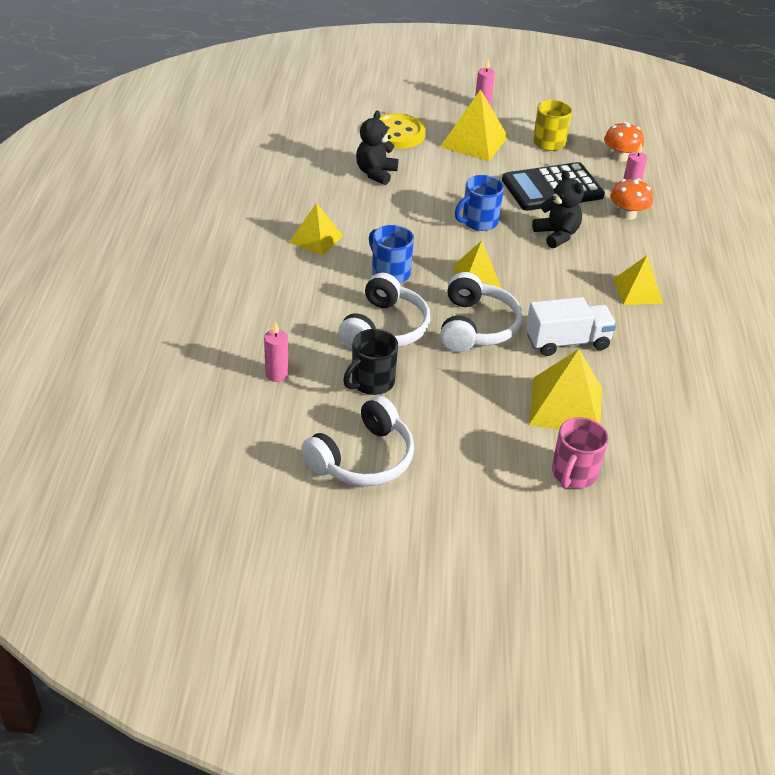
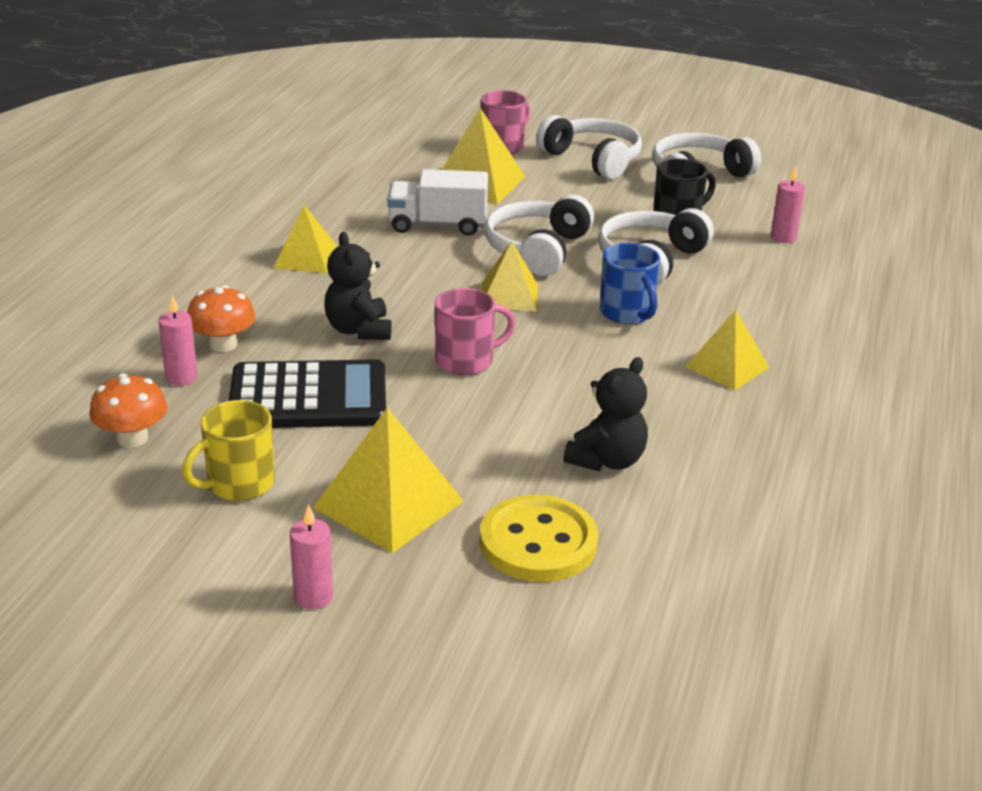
camera: 165 degrees left, 10 degrees down
(474, 467) = (593, 159): none -> white headphones
(478, 222) = (466, 361): blue mug -> pink mug

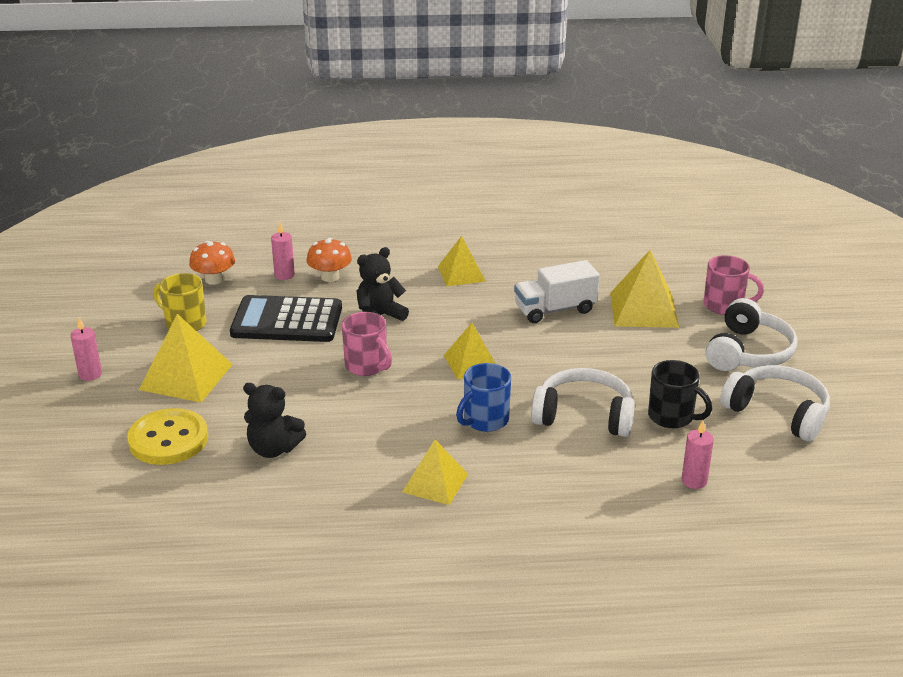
camera: 70 degrees right, 0 degrees up
(308, 397) = (287, 320): black calculator -> black calculator turned 120 degrees clockwise
(437, 225) = (555, 309): white truck -> white truck turned 90 degrees counterclockwise
(537, 249) = (555, 359): white headphones -> none

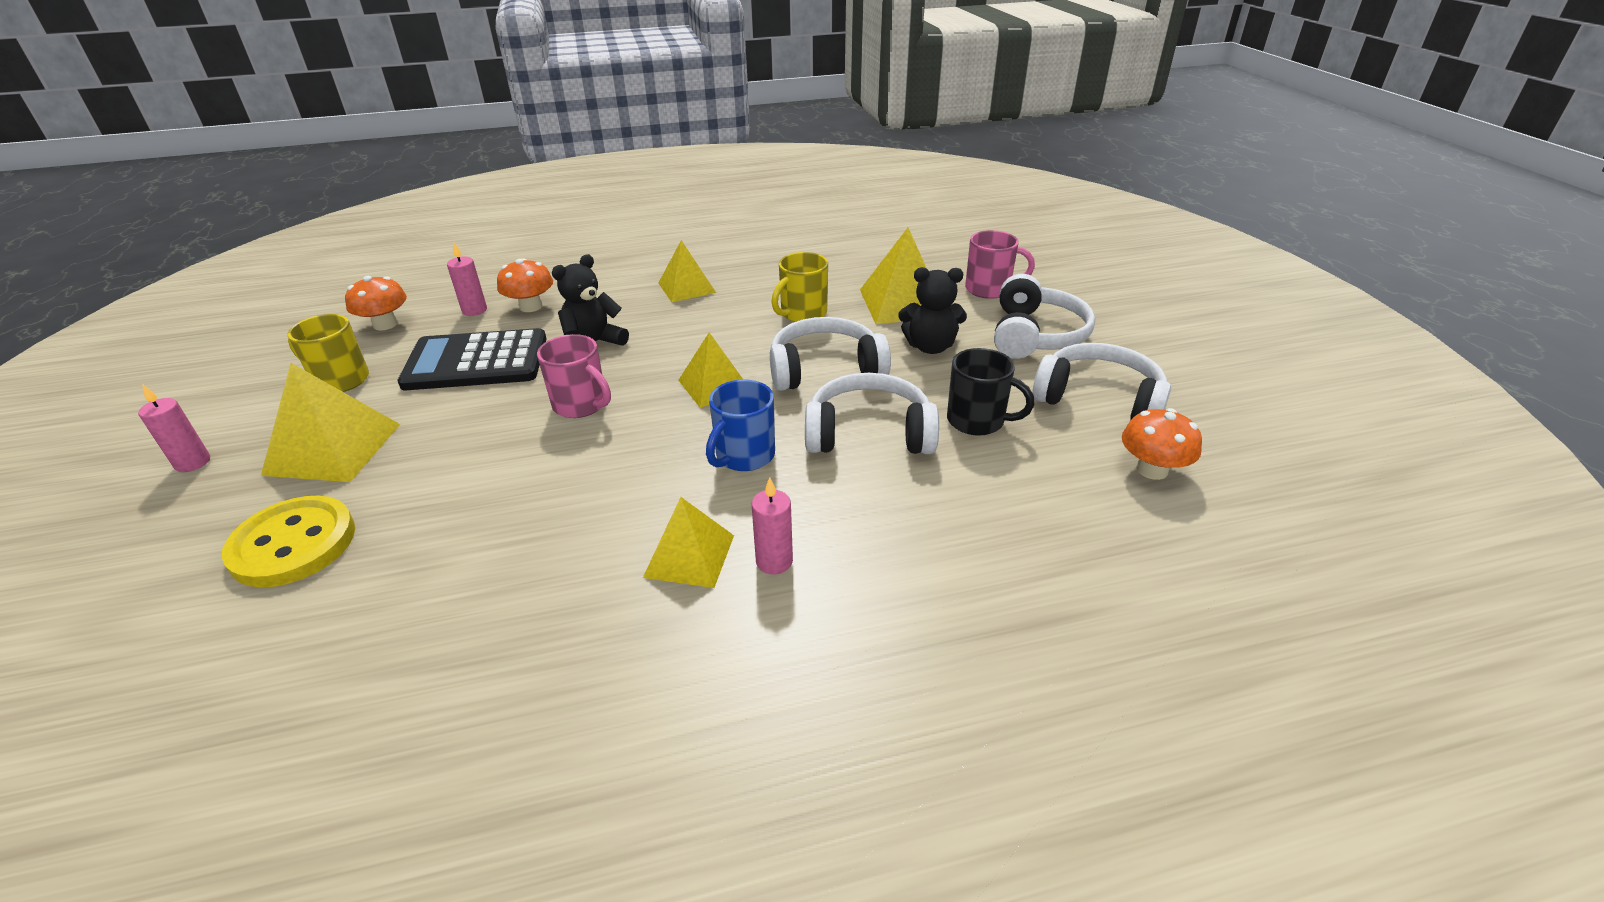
camera: 10 degrees left, 5 degrees up
(273, 449) = (451, 537): black teddy bear -> black teddy bear (930, 347)
(555, 309) = (802, 314): white truck -> yellow mug
(562, 360) = (825, 369): none -> white headphones
(694, 481) = (1036, 502): pink candle -> pink candle (774, 561)
(794, 470) = (1152, 469): none -> orange mushroom

